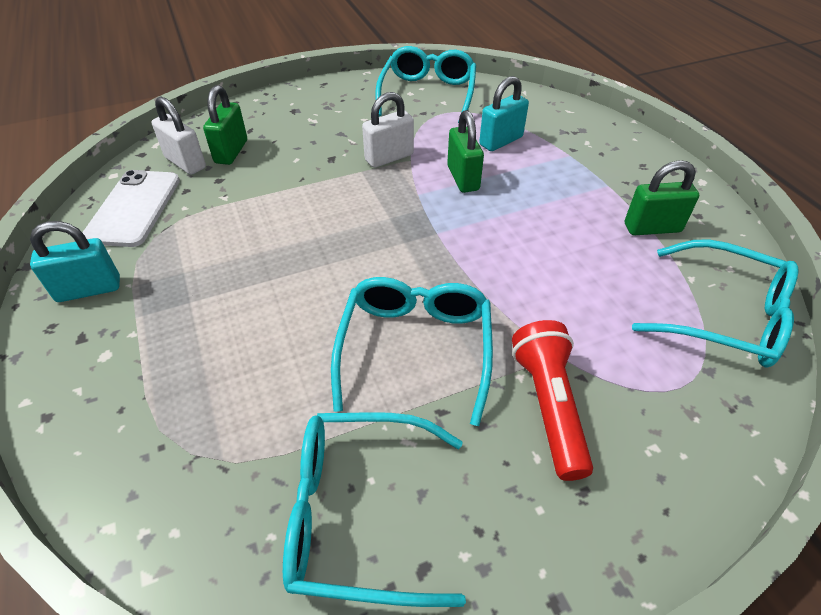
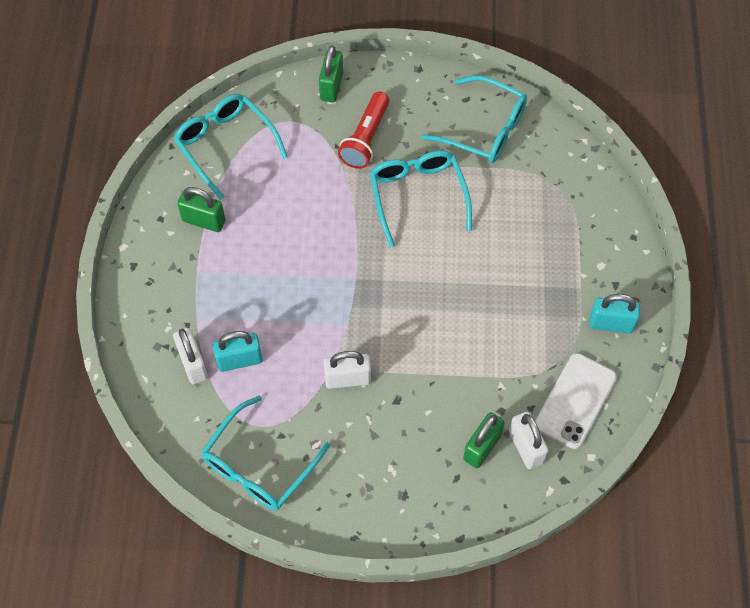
camera: 155 degrees left, 15 degrees up
(415, 349) = (418, 197): turquoise glasses -> turquoise glasses turned 135 degrees clockwise
(463, 178) = (302, 327): green padlock -> green padlock (331, 86)
(539, 128) = (193, 364): none -> white padlock

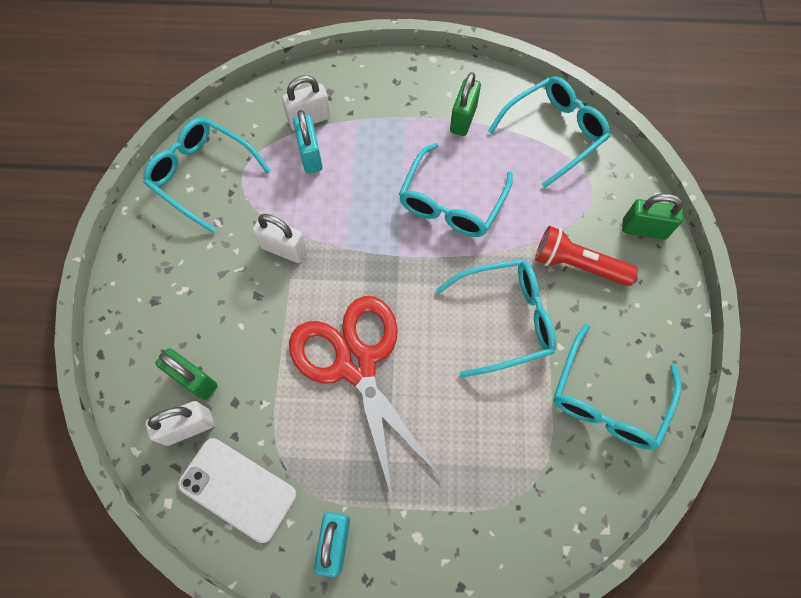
camera: 90 degrees right, 5 degrees up
(299, 233) = (452, 202): none -> turquoise glasses
(347, 379) = (284, 249): white padlock -> white padlock turned 60 degrees counterclockwise
(461, 312) = (356, 363): none -> red scissors

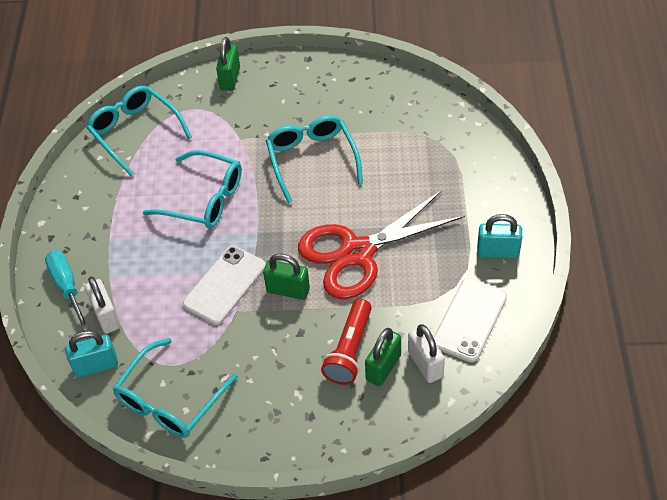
camera: 90 degrees left, 15 degrees down
(284, 249) = (253, 318): white padlock -> none
(310, 155) = (150, 310): turquoise padlock -> turquoise padlock (96, 366)
(330, 222) = (224, 285): none -> white phone
(349, 86) = (67, 287): none -> turquoise screwdriver
(463, 119) = (116, 195): green padlock -> green padlock (288, 290)
(577, 265) = (262, 117): red flashlight -> red flashlight (349, 350)
(608, 398) = (369, 101): turquoise glasses -> none

